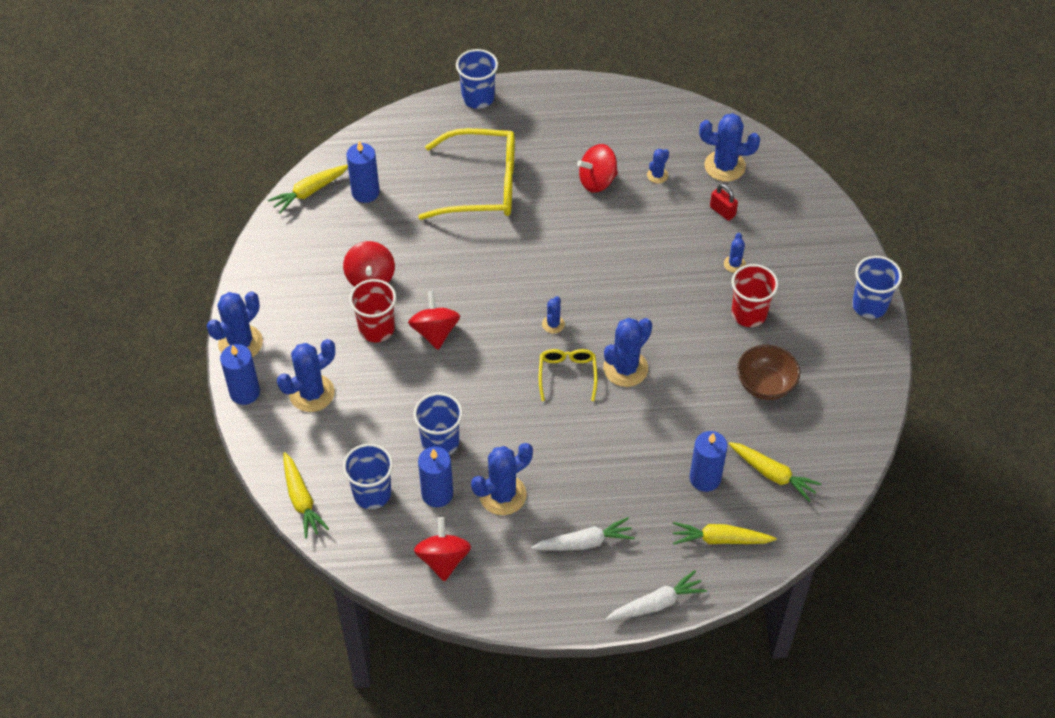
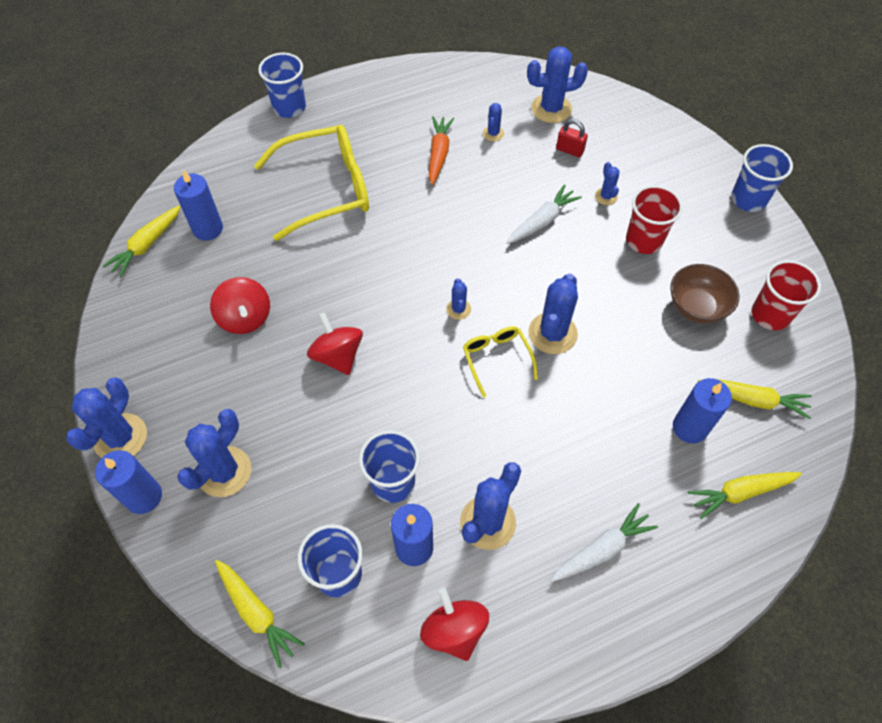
camera: 20 degrees left, 5 degrees up
(376, 329) = (272, 372): red cup -> red cup (770, 315)
(597, 181) = (439, 154): red spinning top -> orange carrot
(656, 603) = (714, 597): white carrot -> white carrot (542, 221)

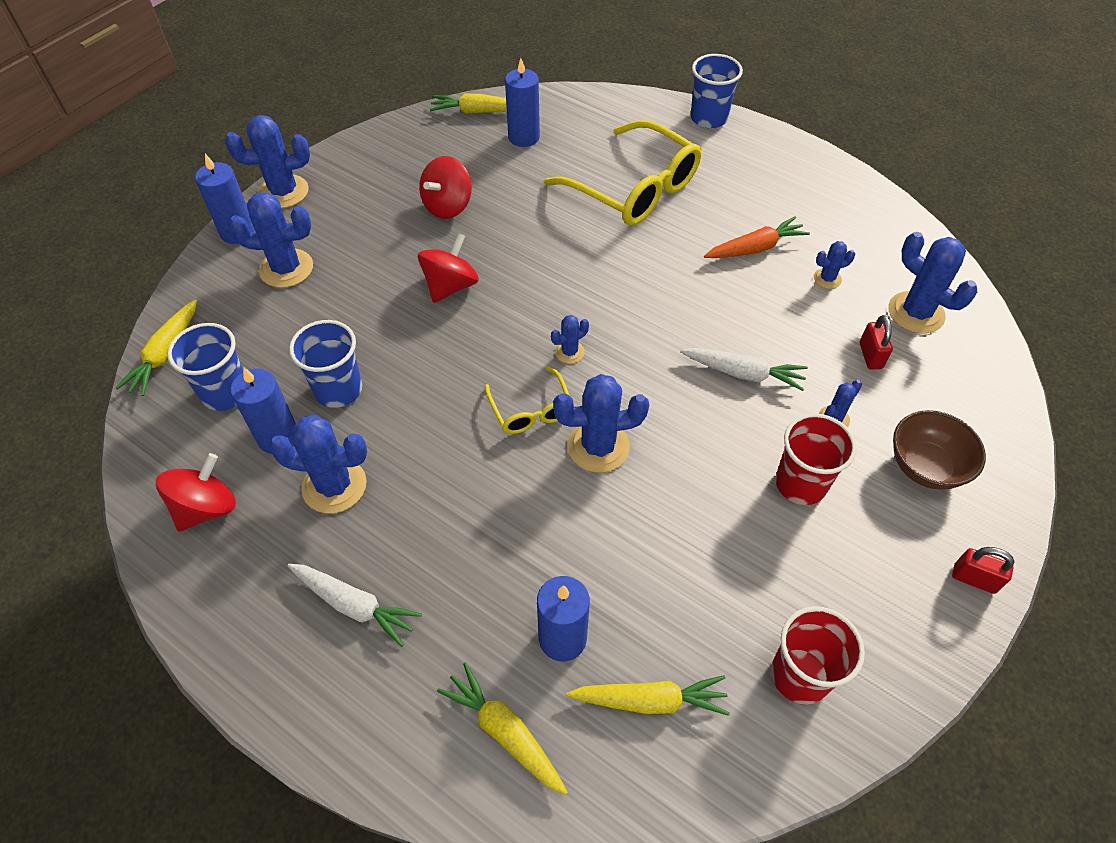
camera: 60 degrees right, 5 degrees down
(496, 359) = (531, 410): yellow glasses -> yellow glasses turned 120 degrees clockwise
(696, 307) = (744, 580): brown bowl -> brown bowl (925, 466)
(748, 199) = (974, 579): blue cup -> red padlock
(753, 400) = (650, 700): yellow carrot -> yellow carrot turned 75 degrees counterclockwise

